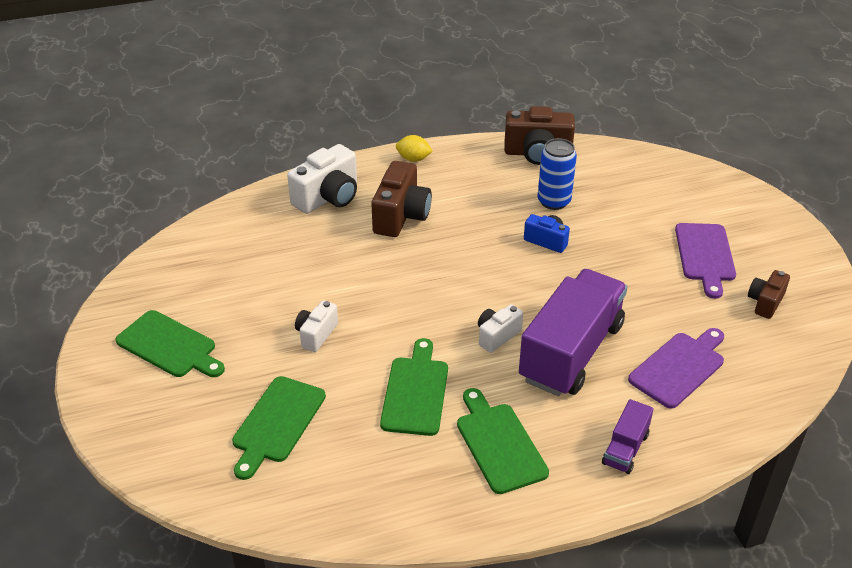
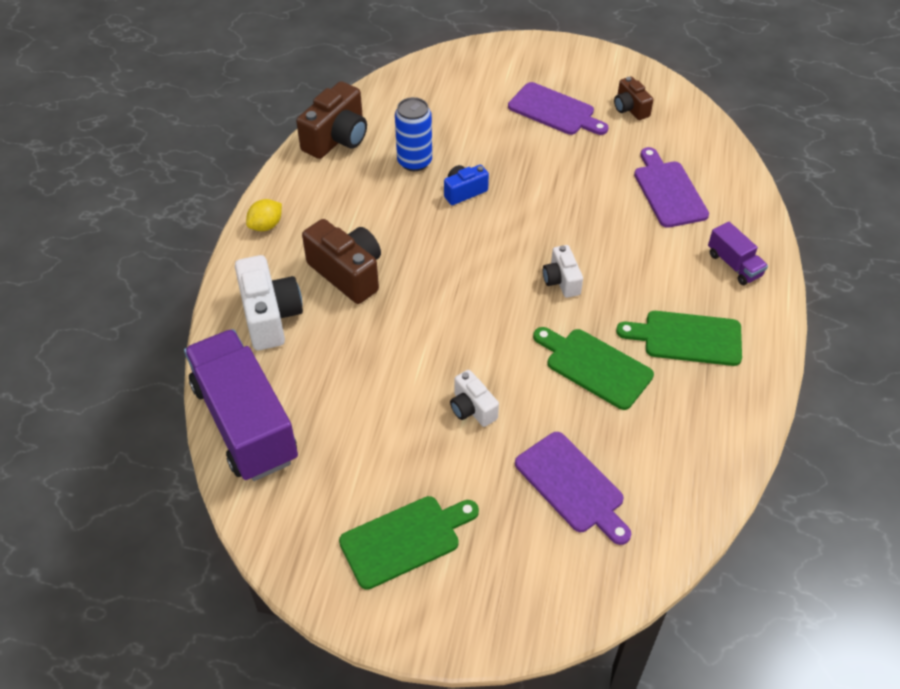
camera: 60 degrees left, 10 degrees up
(277, 423) = (572, 486): green cutting board -> purple cutting board
(571, 352) = (611, 244): purple truck -> purple truck (245, 422)

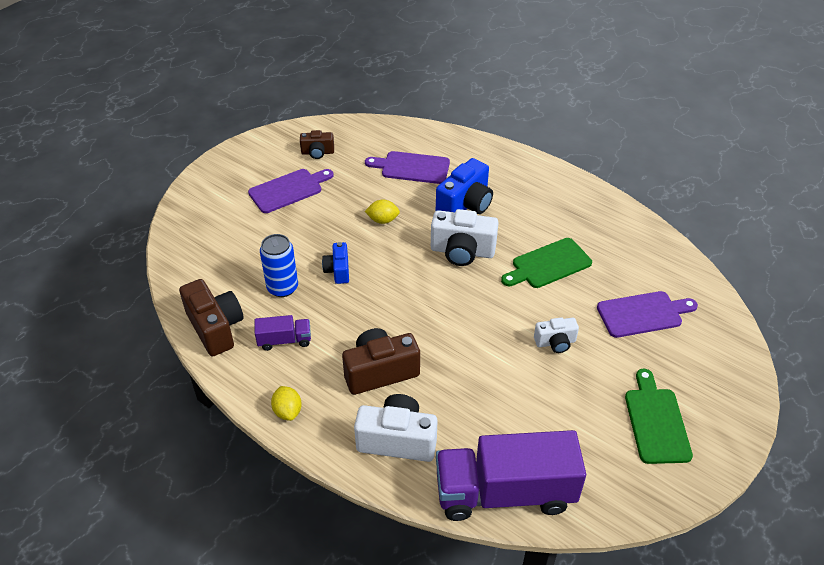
camera: 65 degrees left, 5 degrees down
(561, 281) = (462, 251): white camera -> white camera, size x1.73
(563, 198) = (383, 220): none -> yellow lemon
(641, 258) = (465, 205): none -> blue camera
(687, 338) = (546, 212): green cutting board -> none
(734, 265) = (496, 166): purple truck -> purple truck (284, 340)

